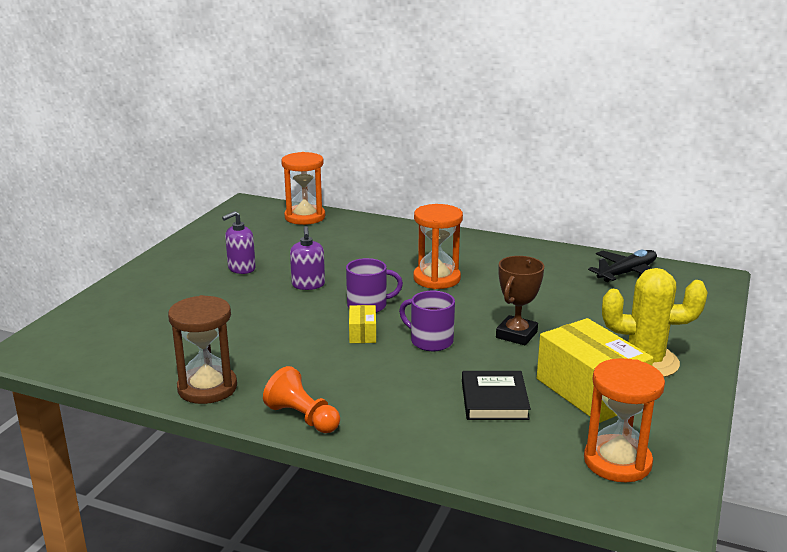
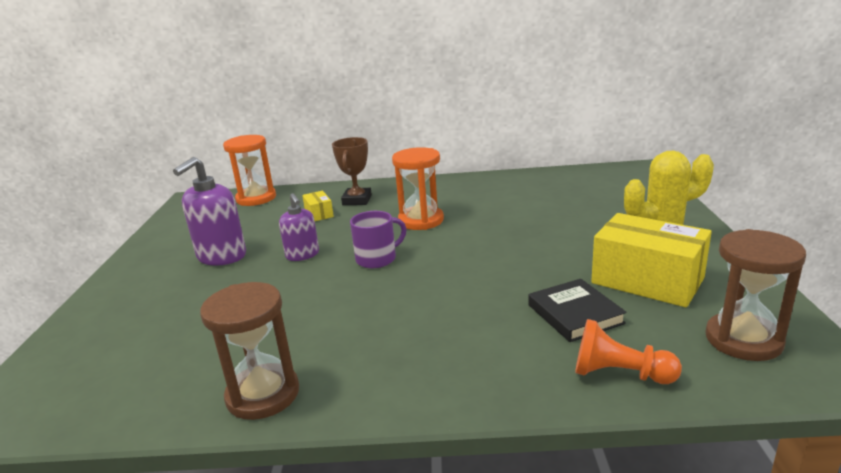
camera: 20 degrees left, 0 degrees up
(241, 268) = (221, 256): purple soap dispenser -> purple soap dispenser, size x1.60
(303, 418) = (400, 395): orange pawn -> orange pawn (619, 374)
(362, 333) = (393, 286): yellow box -> yellow box (319, 214)
(430, 341) = (464, 275): purple mug -> none
(516, 335) = (535, 249): brown trophy -> brown trophy (357, 200)
(617, 462) = (743, 340): orange hourglass -> brown hourglass
(627, 273) = (571, 180): black plane -> none

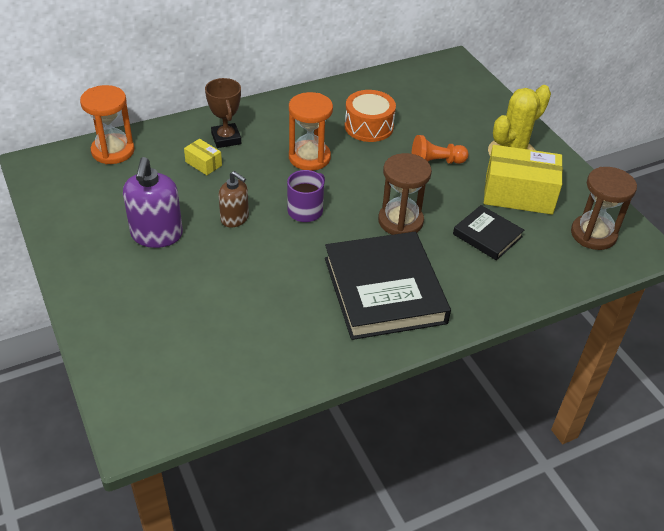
camera: 30 degrees left, 20 degrees up
(263, 394) = (325, 353): brown hourglass -> brown hourglass (400, 221)
(302, 255) = (235, 218): purple soap dispenser -> brown soap dispenser
(395, 344) = (384, 290): none -> black book
(503, 205) = (369, 126): none -> orange drum
(619, 374) = (537, 278): orange pawn -> orange pawn (436, 162)

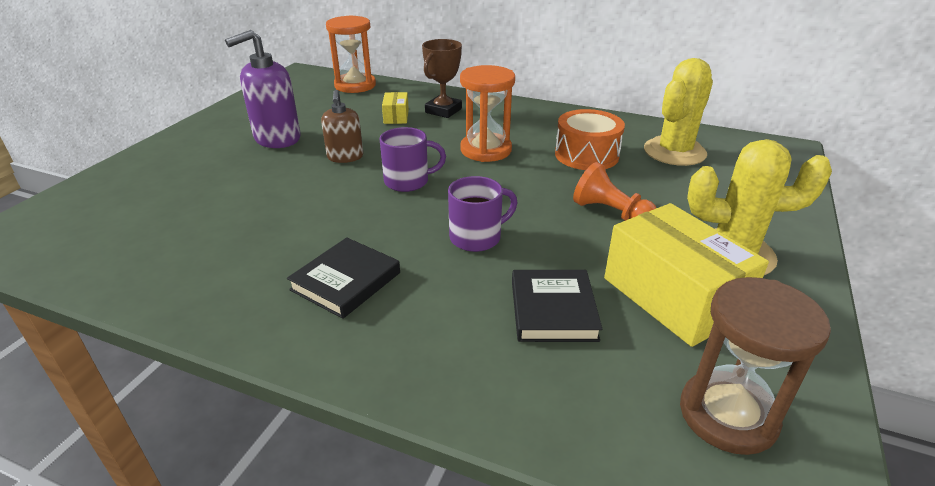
camera: 50 degrees right, 10 degrees down
(384, 290) = (346, 281): black book -> black book, size x0.51
(400, 221) = (477, 237): brown hourglass -> purple mug
(408, 96) = (674, 152): none -> yellow cactus

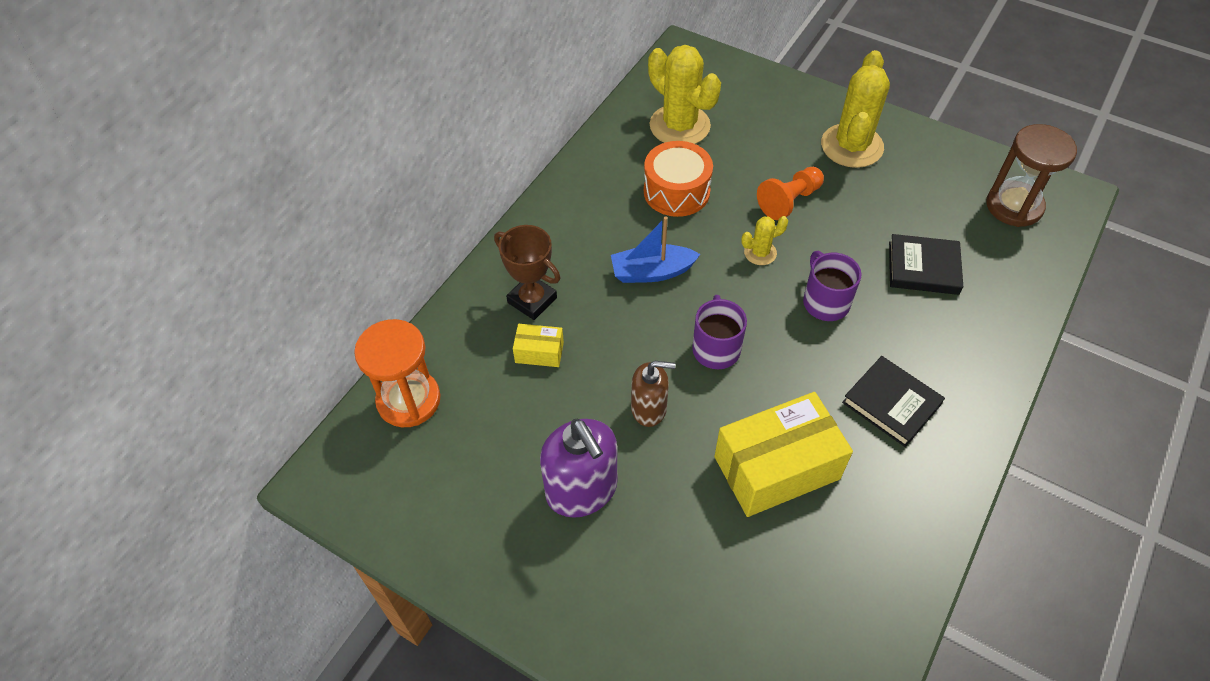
camera: 80 degrees left, 20 degrees up
(486, 150) = (652, 272): orange hourglass -> blue boat
(529, 198) = (760, 253): none -> yellow cactus
(673, 296) = (904, 196): yellow box -> yellow box (776, 467)

